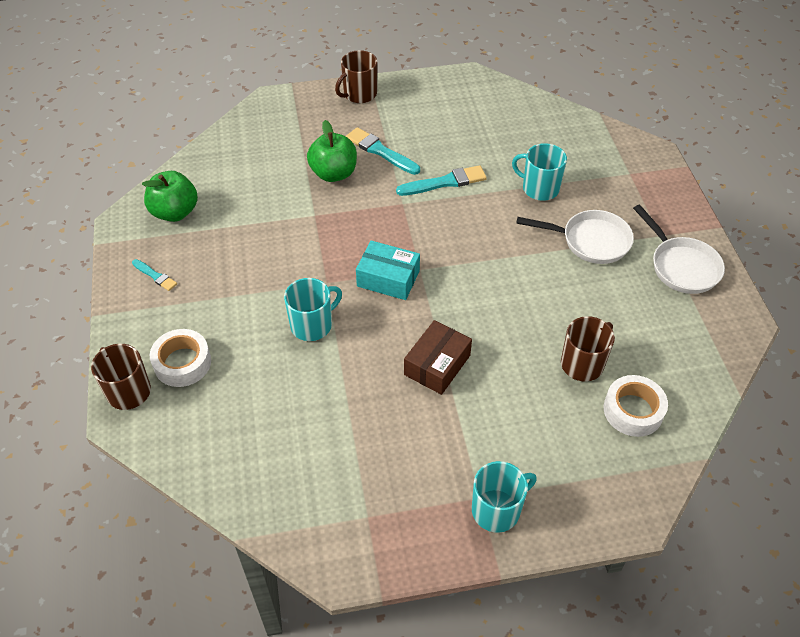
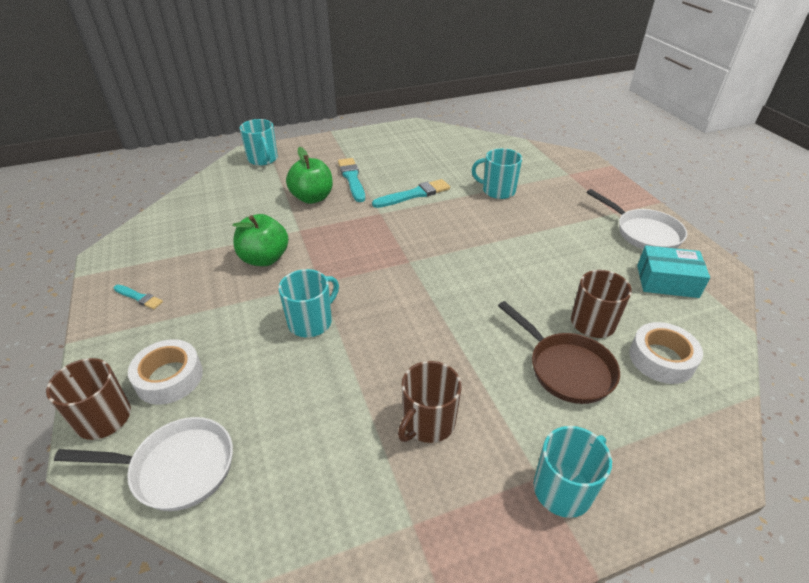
camera: 10 degrees left, 10 degrees down
(175, 212) = (160, 242): green apple -> green apple (264, 258)
(286, 110) = (263, 159): none -> turquoise mug
(359, 94) = (325, 143): brown mug -> brown mug (428, 422)
(381, 151) = (352, 179): turquoise brush -> turquoise brush turned 45 degrees clockwise
(388, 278) = (380, 272): turquoise box -> turquoise box (667, 281)
(437, 365) = (449, 342): brown box -> none
(538, 406) = (566, 368): none -> brown pan
(590, 241) = (557, 223): white pan -> white pan (176, 468)

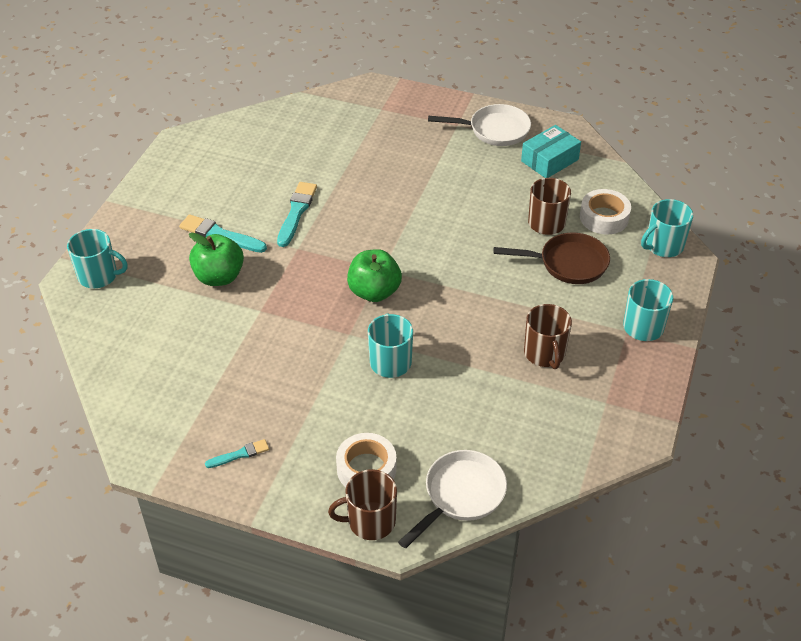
camera: 50 degrees left, 5 degrees up
(264, 258) = (277, 352): green apple -> green apple (374, 292)
(497, 191) = (353, 162): turquoise mug -> turquoise mug (663, 246)

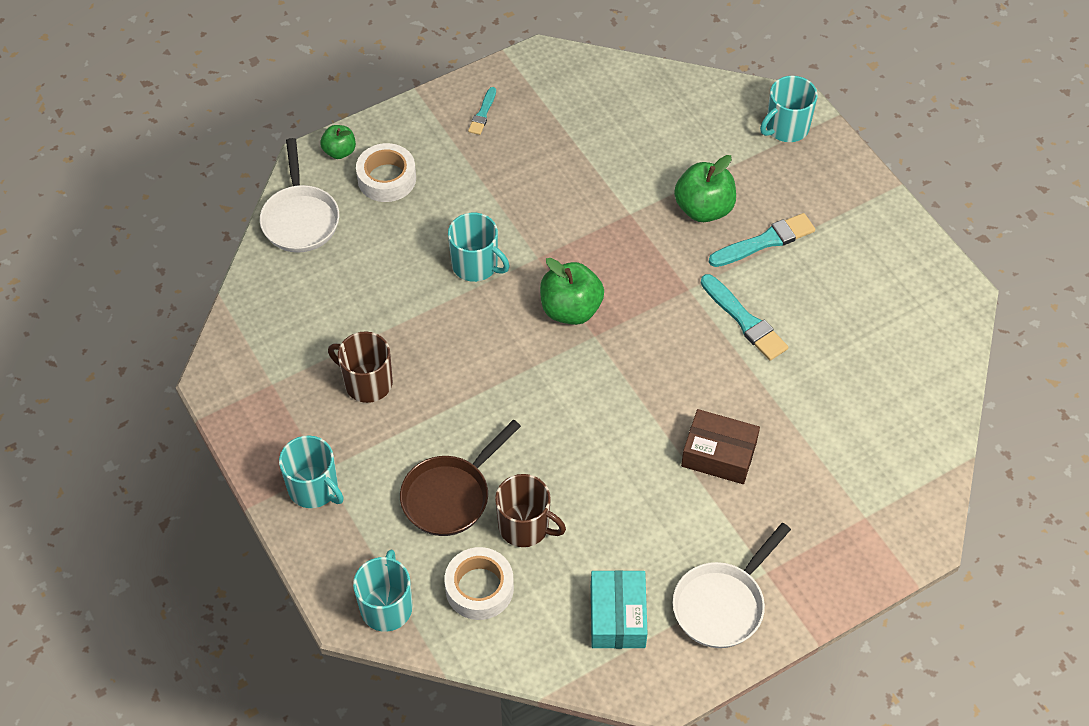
camera: 130 degrees right, 10 degrees up
(370, 521) = (339, 151): brown mug -> green apple
(406, 175) = (719, 454): none -> brown box

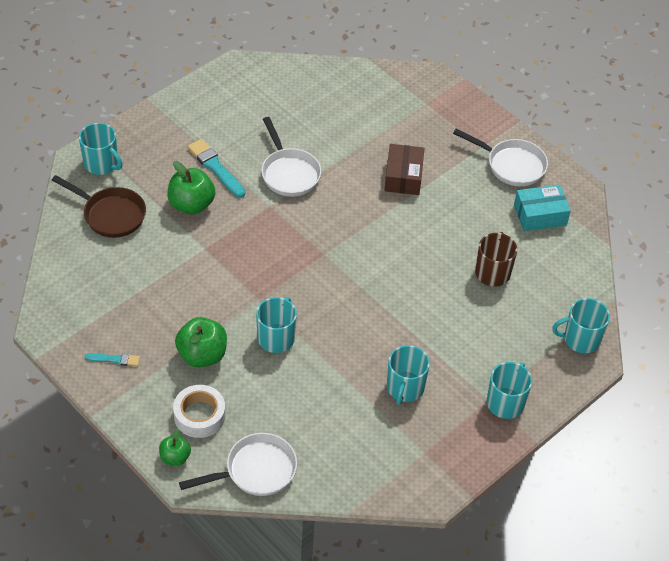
camera: 105 degrees left, 5 degrees down
(367, 382) = (405, 388): brown mug -> turquoise mug
(450, 495) = (483, 318): brown pan -> brown pan (110, 214)
(479, 588) = (547, 290): white tape -> none
(570, 309) = (304, 272): green apple -> green apple (202, 355)
(744, 320) = (289, 173): turquoise brush -> white pan

